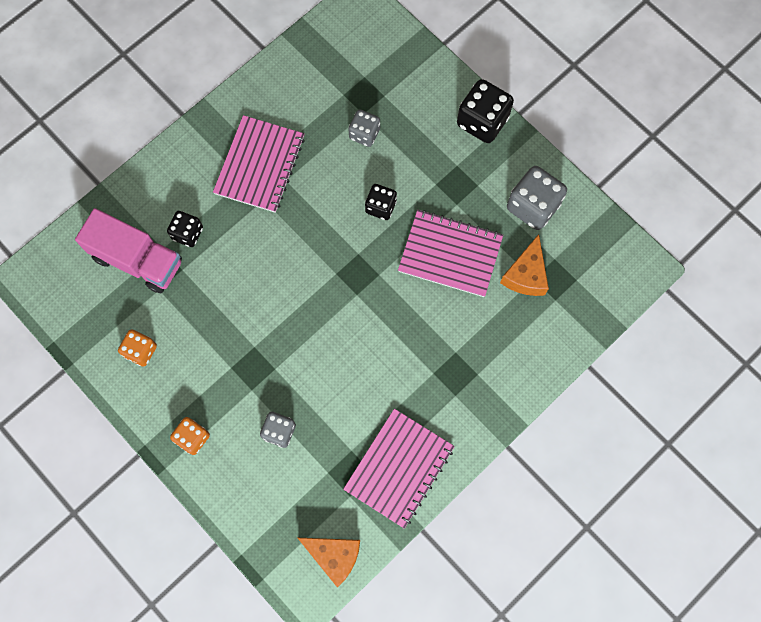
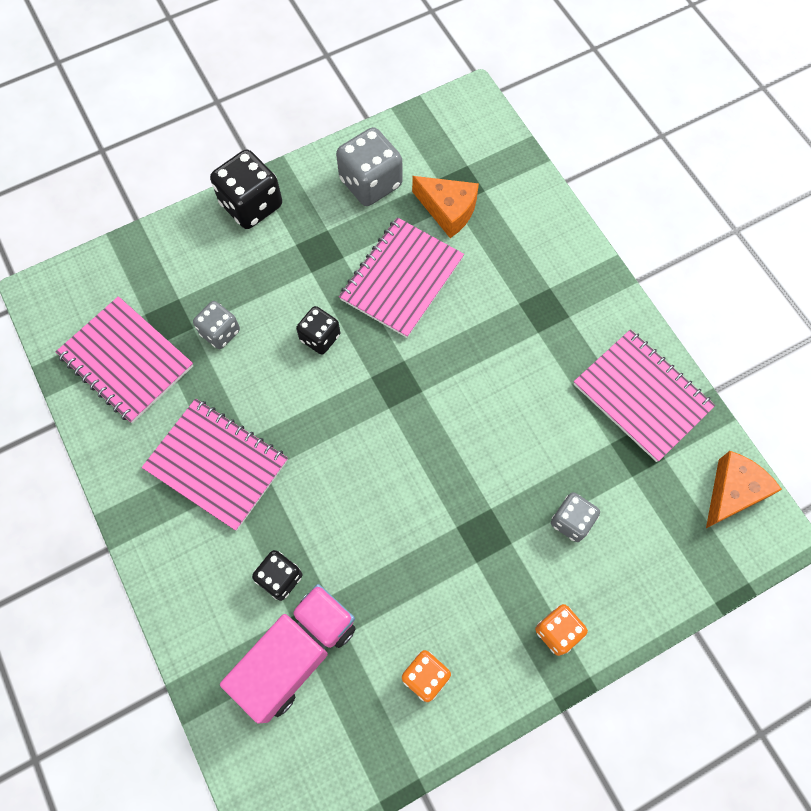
camera: 75 degrees left, 5 degrees down
(323, 77) = (126, 361): none -> pink notebook

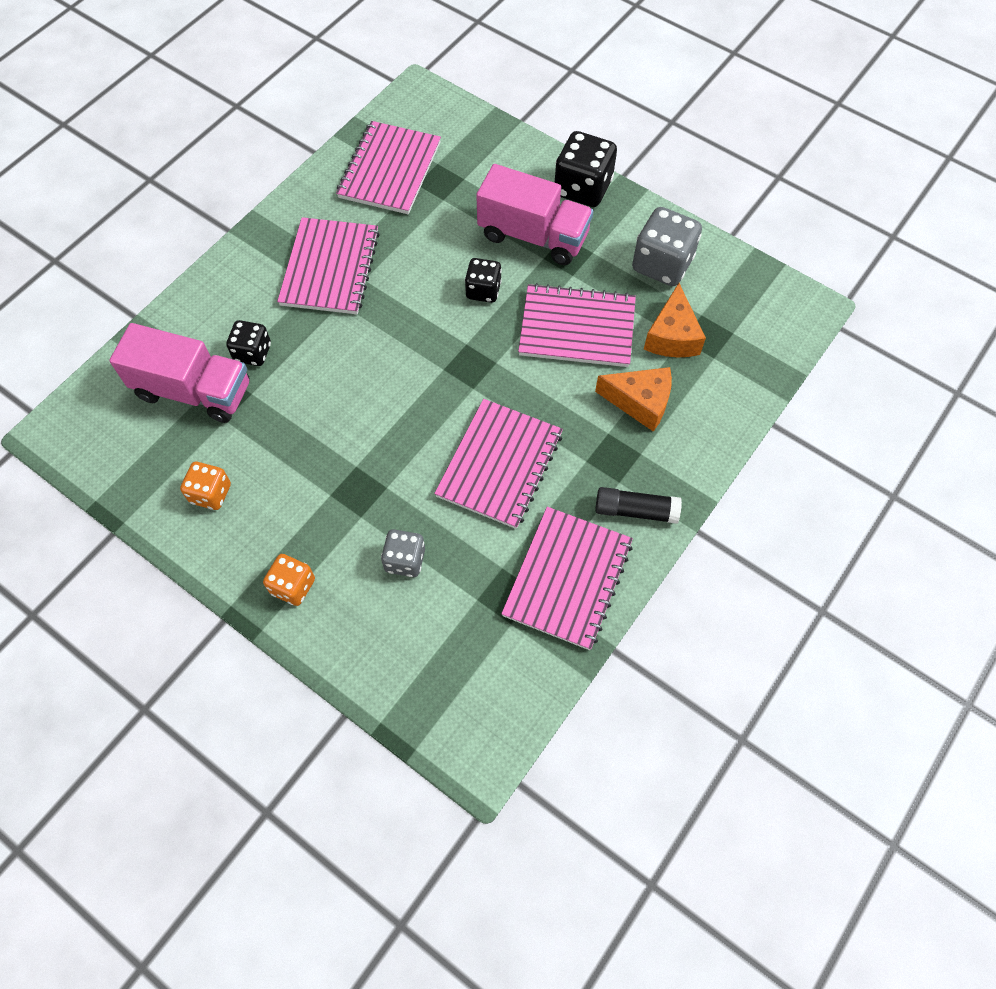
camera: 65 degrees right, 5 degrees down
(220, 332) = (449, 219): grey dice -> none
(282, 269) = (533, 236): none -> pink truck
(511, 403) = (499, 465): none -> pink notebook
(601, 316) = (635, 510): none -> black glue stick
(732, 492) = (505, 702): orange cheese -> orange cheese (640, 402)

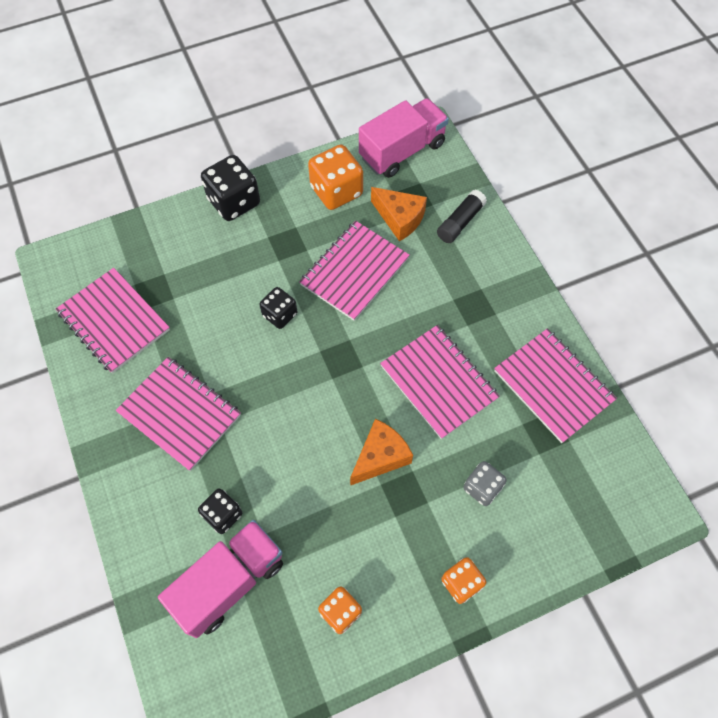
camera: 60 degrees left, 0 degrees up
(533, 236) = (253, 256): pink truck -> pink truck (402, 151)
(635, 510) = (523, 316): black glue stick -> black glue stick (460, 222)
(640, 402) = (440, 267): orange cheese -> orange cheese (380, 457)
(662, 264) = (336, 191): grey dice -> orange dice

